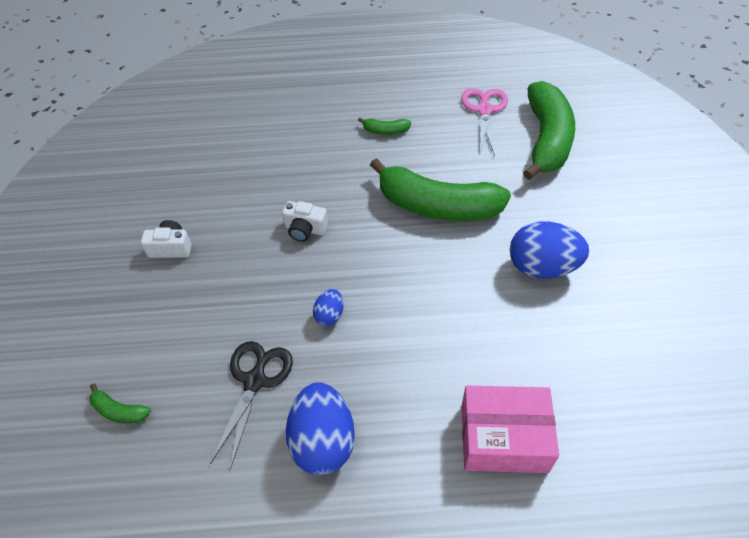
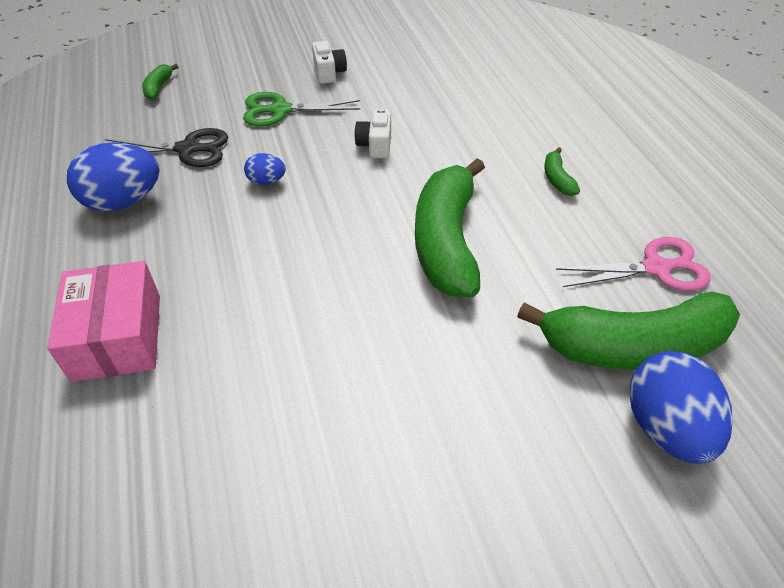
camera: 75 degrees right, 5 degrees down
(220, 294) = (281, 110): none -> green scissors
(542, 267) = (372, 357): blue egg -> blue egg (666, 428)

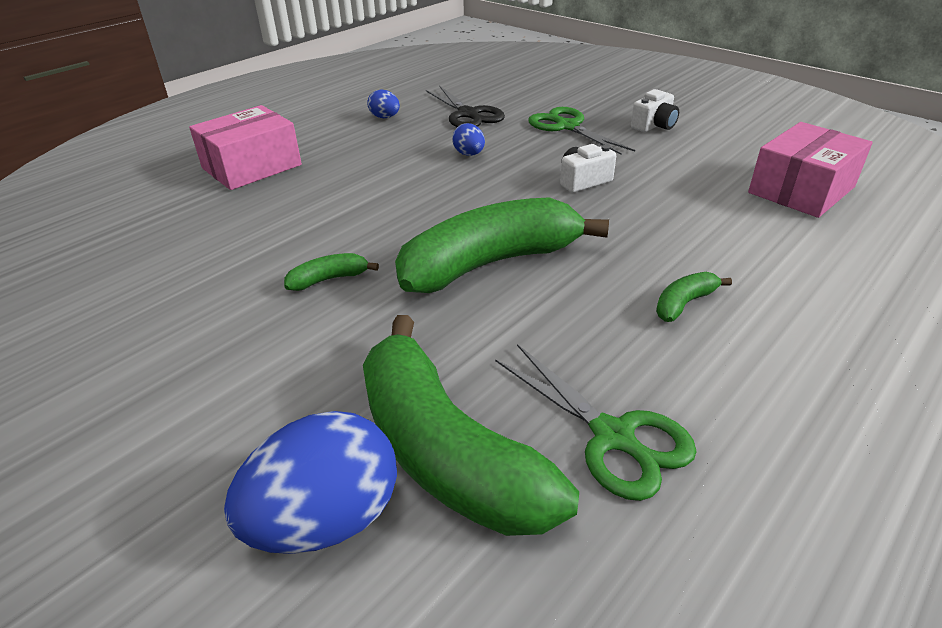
camera: 60 degrees right, 10 degrees down
(123, 201) = (385, 117): blue egg -> blue egg, size x0.50
(158, 87) = (525, 79): green banana -> green banana (329, 279)
(476, 69) = (801, 190): none -> pink box
(655, 268) = (612, 436): pink scissors -> green scissors

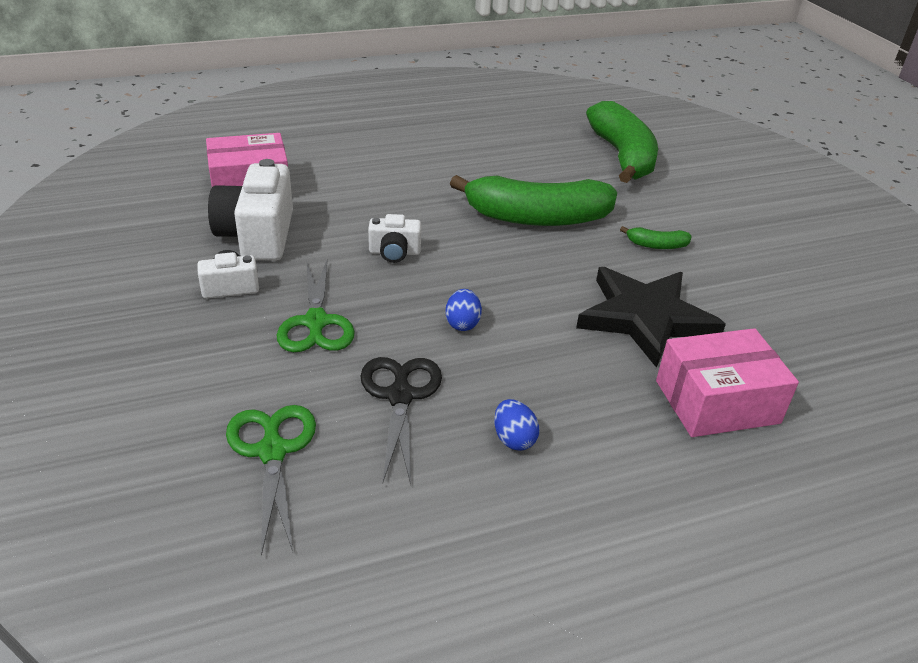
camera: 155 degrees left, 0 degrees up
(321, 201) = (645, 318): none -> black star
(326, 519) = (682, 155): blue egg -> none
(612, 436) = (546, 139): green scissors -> green scissors (272, 451)
(684, 303) = (446, 162): green banana -> none
(705, 157) = (257, 236): none -> white camera

